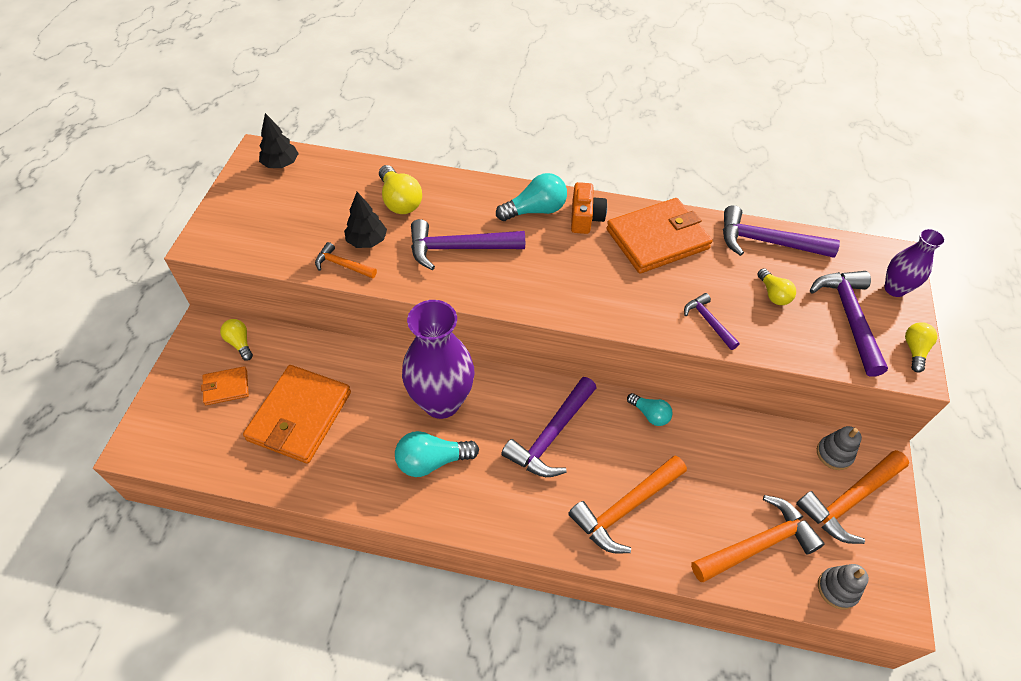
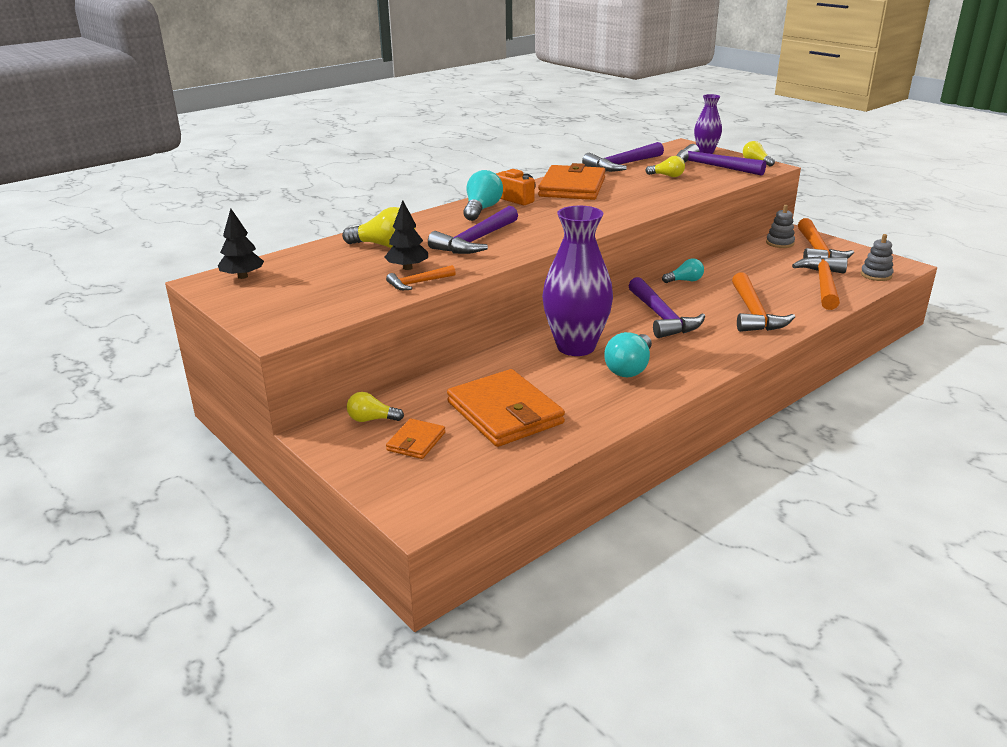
camera: 50 degrees left, 25 degrees down
(708, 321) = (664, 196): purple hammer -> none

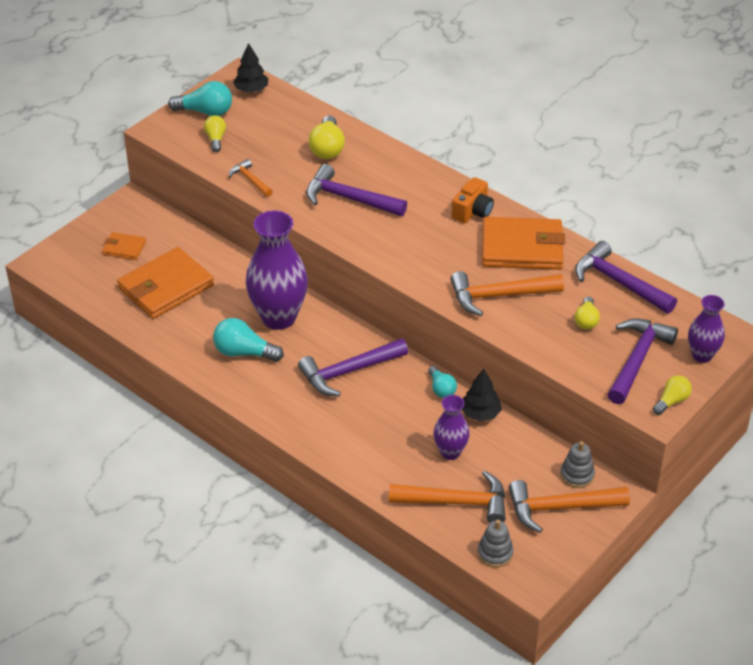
camera: 80 degrees right, 15 degrees up
(372, 419) = (151, 221): yellow light bulb -> yellow light bulb (216, 139)
(407, 268) = (280, 169): black tree -> black tree (480, 413)
(482, 209) = (434, 192): turquoise light bulb -> turquoise light bulb (205, 112)
(754, 313) = (369, 439): orange hammer -> orange hammer (499, 296)
(764, 282) = (450, 452): none -> purple vase

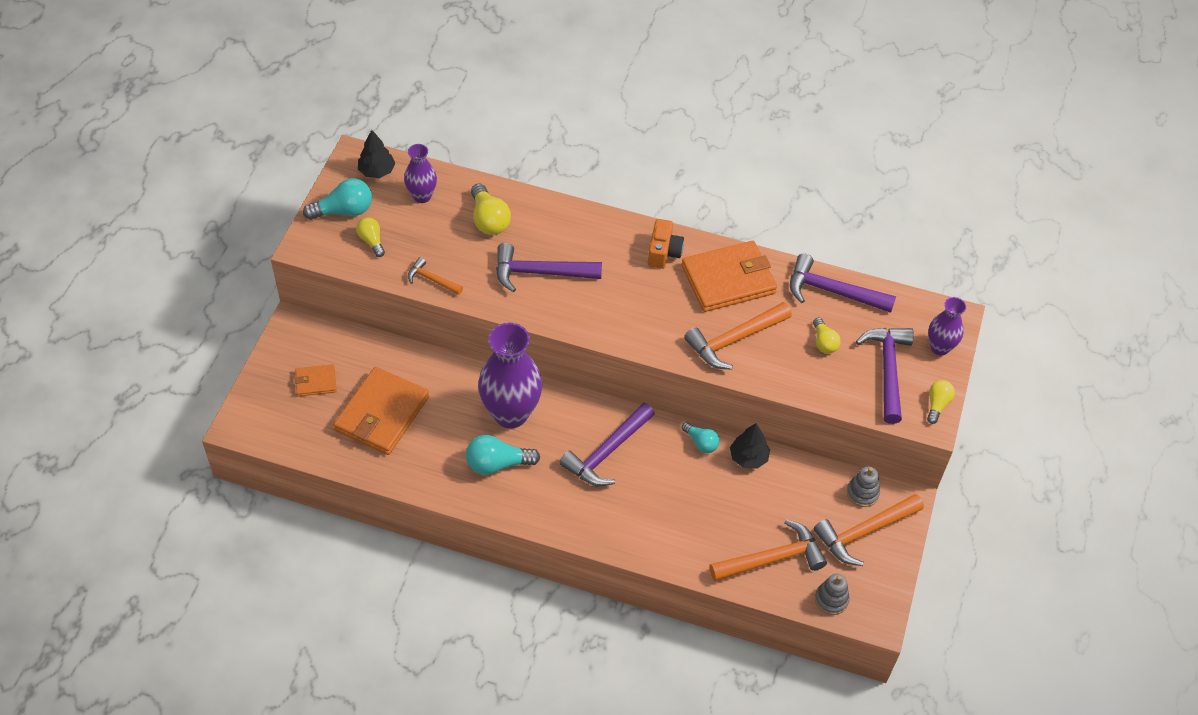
camera: 25 degrees left, 10 degrees up
(450, 452) = (741, 508): purple vase -> purple vase (422, 196)

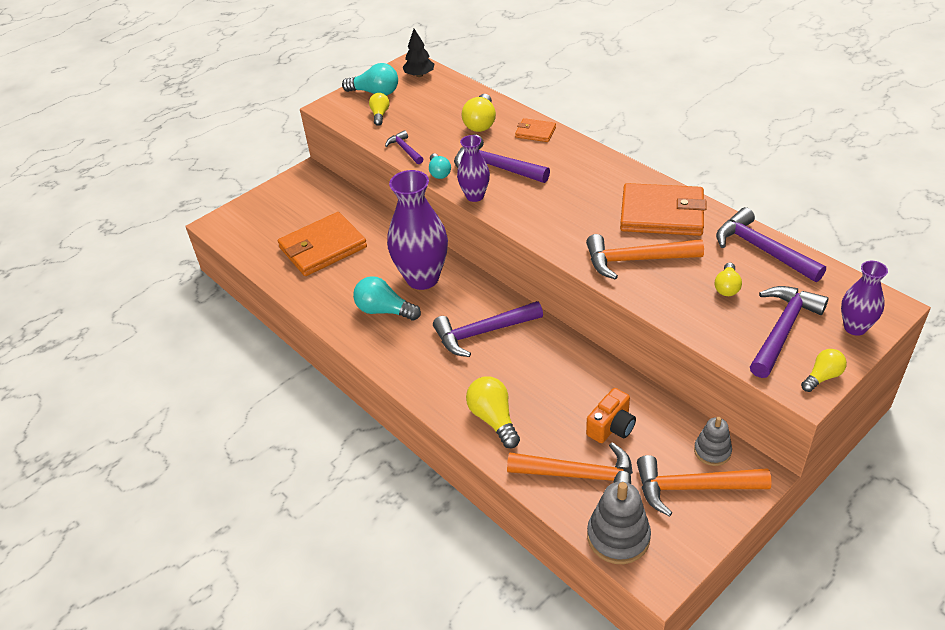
camera: 35 degrees right, 10 degrees down
(316, 382) = (292, 212): orange wallet -> orange wallet (535, 132)
(422, 196) = (440, 97): purple vase -> purple vase (475, 196)
(432, 280) = (405, 149): orange hammer -> purple hammer
(663, 252) = (614, 179): orange camera -> orange camera (611, 427)
(671, 536) = (493, 419): none -> yellow light bulb
(701, 443) = (574, 353): turquoise light bulb -> turquoise light bulb (439, 172)
(748, 457) = (612, 380): black tree -> none
(831, 599) = (618, 537): grey stacking toy -> grey stacking toy, size x1.60

